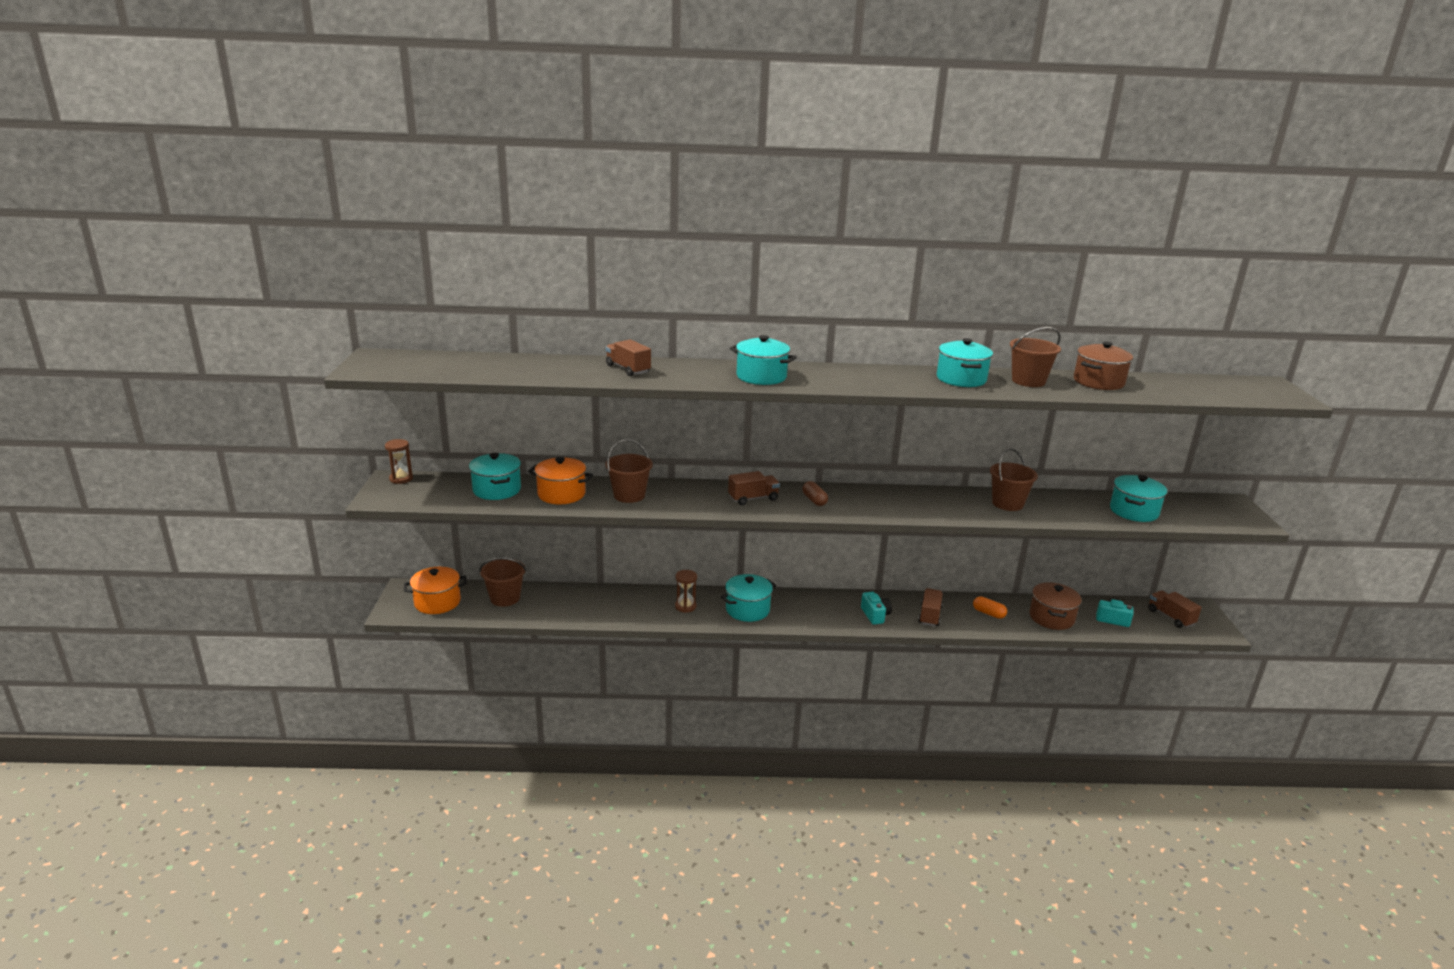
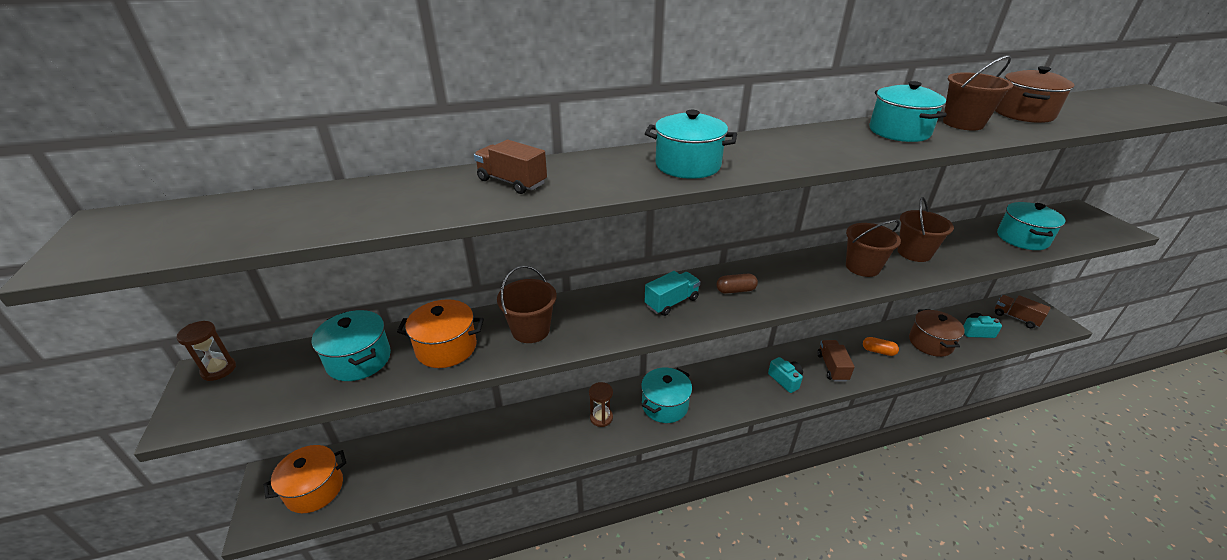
camera: 15 degrees left, 10 degrees up
(505, 598) = (397, 459): brown bucket -> brown bucket (862, 267)
(753, 498) = (671, 302): brown truck -> turquoise truck
(814, 500) = (735, 290): brown capsule -> brown capsule turned 60 degrees counterclockwise

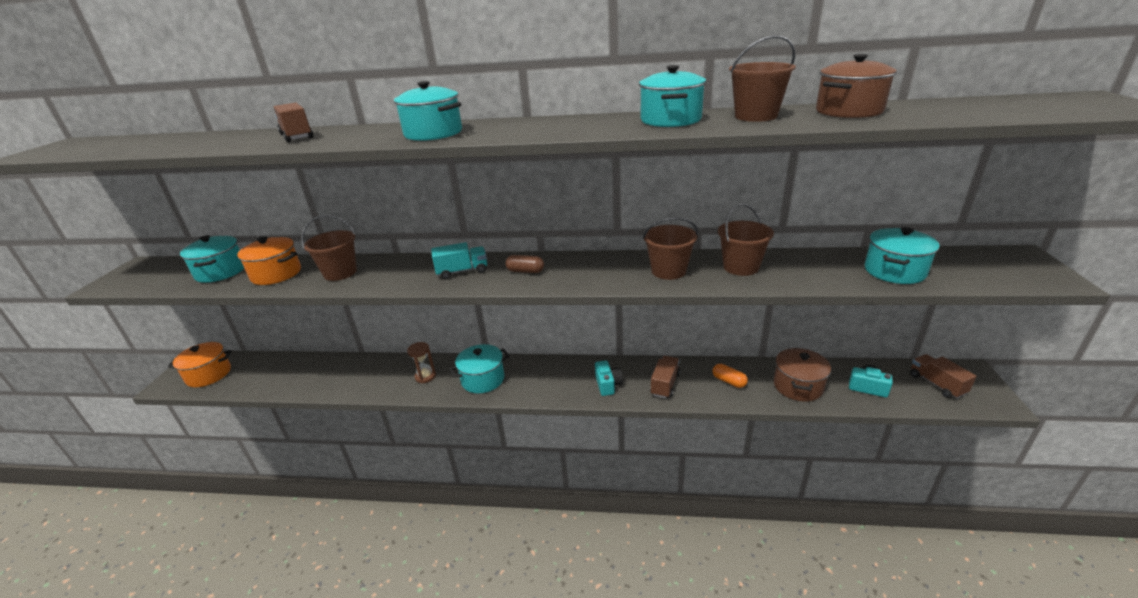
camera: 25 degrees right, 5 degrees down
(219, 370) = (147, 264): brown hourglass -> none

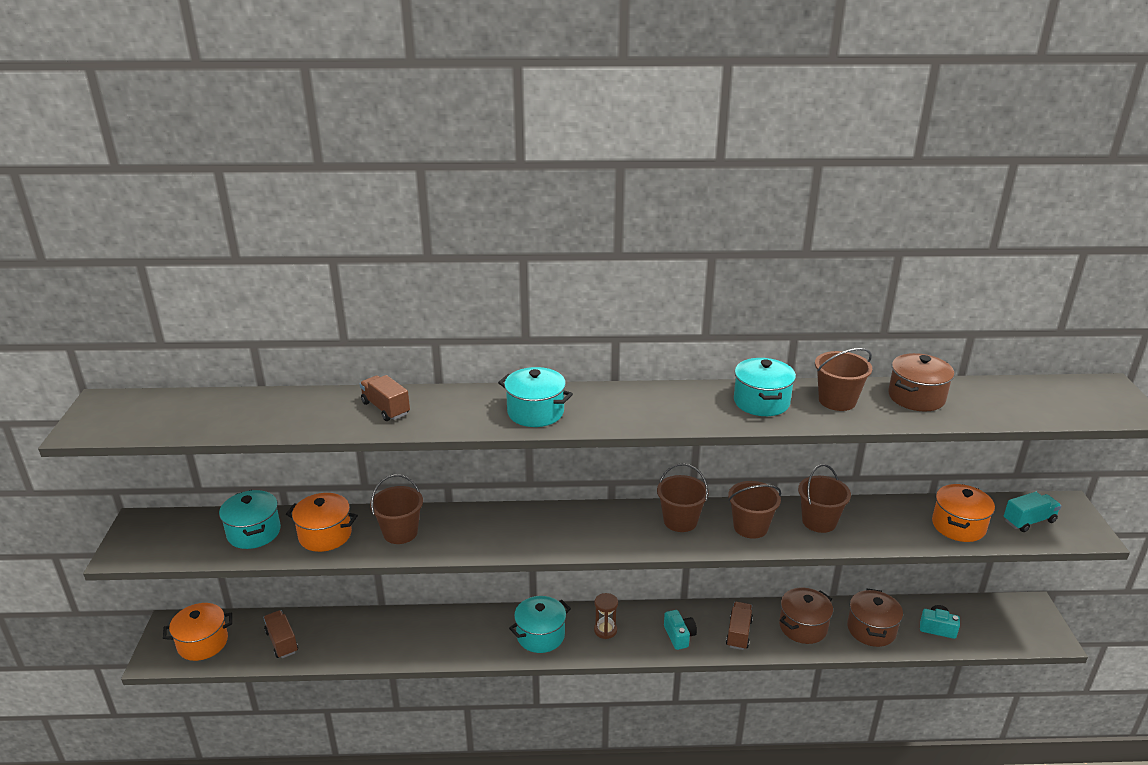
camera: 10 degrees left, 0 degrees up
(425, 376) = (473, 634): brown hourglass -> brown hourglass (605, 630)
(462, 271) = (537, 529): turquoise truck -> turquoise truck (1029, 521)
(525, 271) = (605, 528): brown capsule -> none
(600, 266) = (680, 521): none -> brown bucket
(729, 381) = (803, 627): orange capsule -> brown pot
(894, 271) = (958, 526): turquoise pot -> orange pot
(937, 384) = (1001, 622): brown truck -> brown truck (282, 642)

